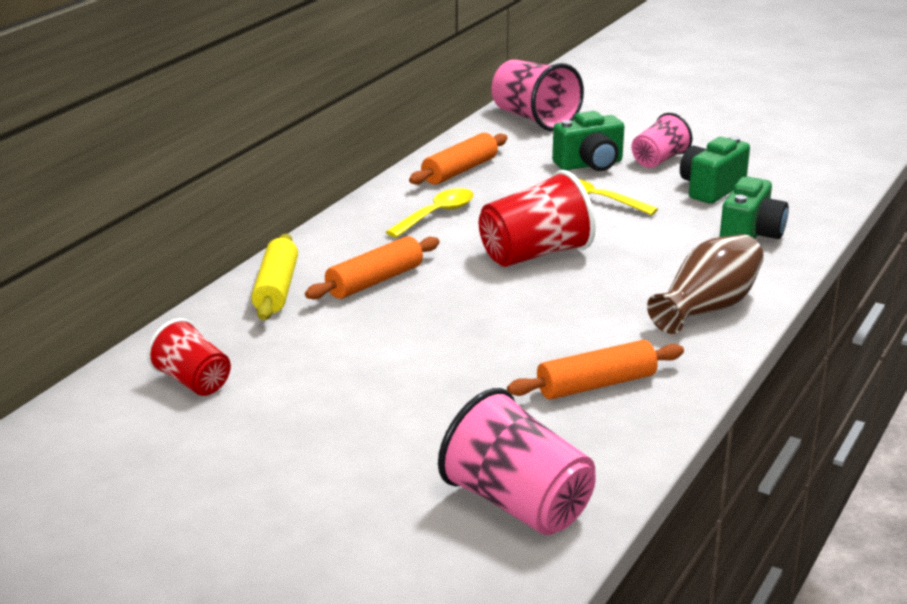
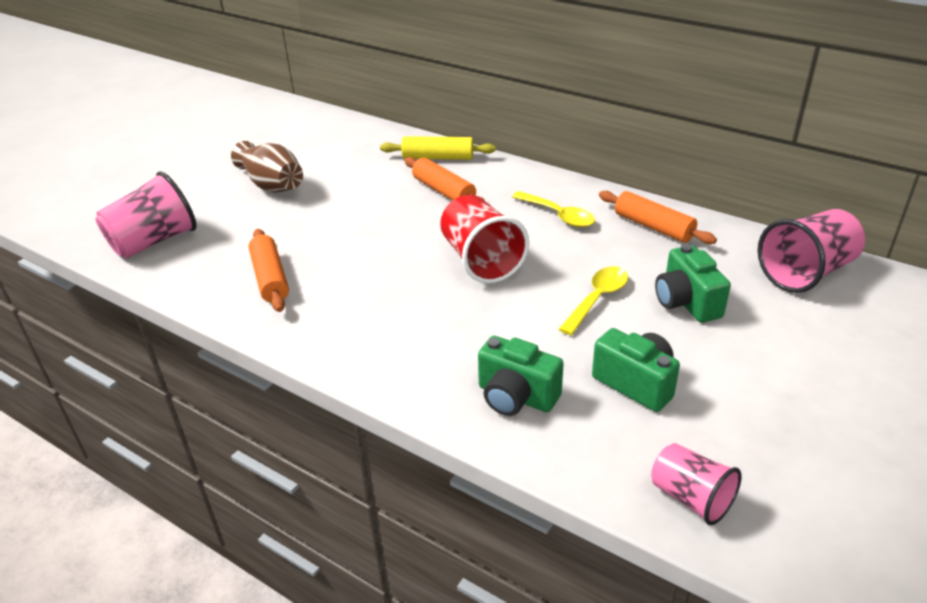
camera: 95 degrees right, 10 degrees up
(193, 382) = (330, 140): red cup -> none
(658, 160) = (712, 352): pink cup -> pink cup (691, 497)
(707, 308) = (369, 346): brown vase -> brown vase (272, 185)

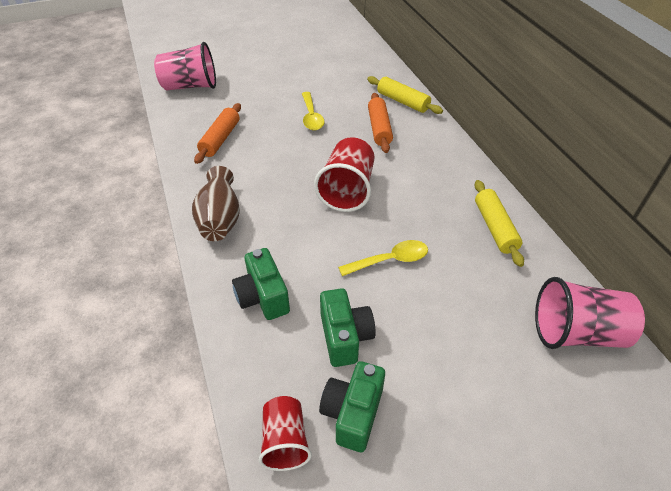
camera: 35 degrees right, 10 degrees up
(272, 185) = (285, 77): brown vase -> brown vase (220, 219)
(558, 215) = (435, 183): yellow spoon -> yellow spoon (311, 117)
(653, 227) = (494, 227): orange rolling pin -> yellow rolling pin
(686, 302) = (450, 300): green camera -> green camera (352, 413)
(691, 497) = (285, 441): pink cup -> red cup

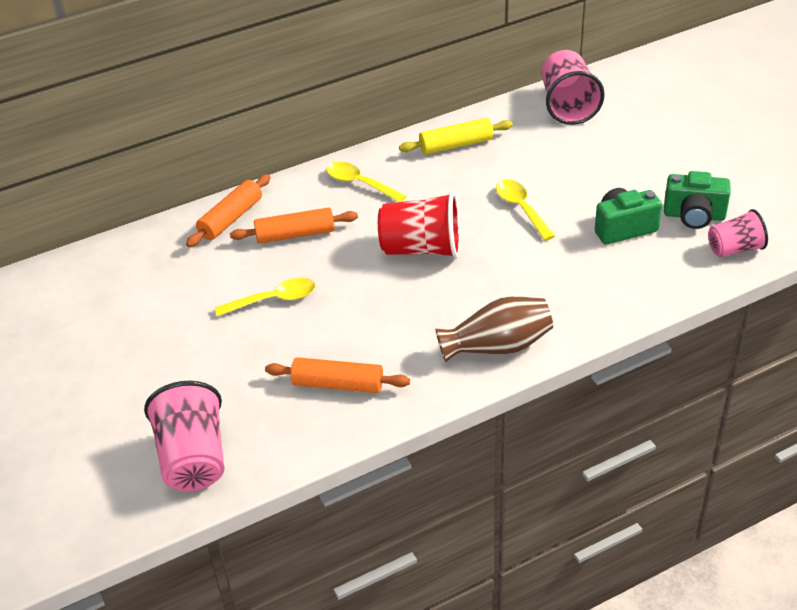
camera: 95 degrees left, 5 degrees down
(263, 297) = (598, 288): green camera -> none
(285, 441) = (734, 249): red cup -> pink cup
(403, 102) = (231, 218): yellow rolling pin -> orange rolling pin
(438, 163) = (359, 183): none -> yellow spoon

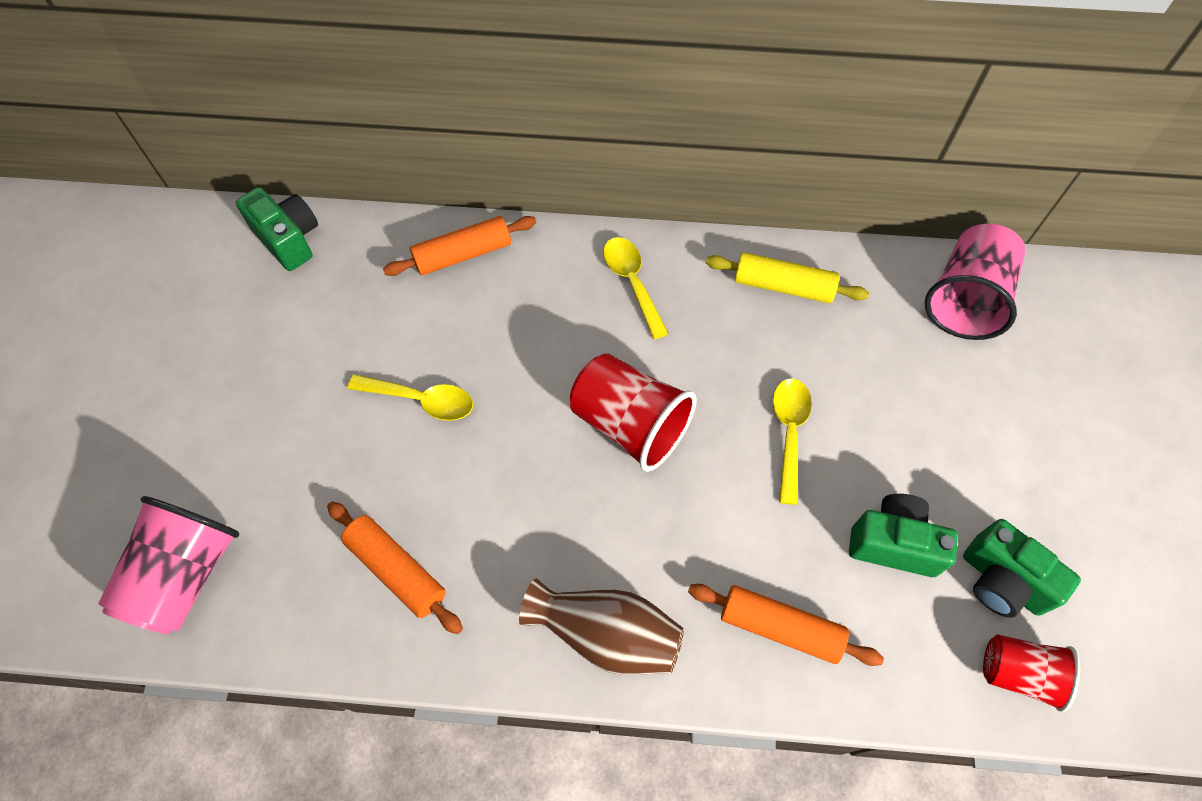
camera: 30 degrees right, 20 degrees up
(93, 265) = (289, 239): none -> green camera
(295, 234) = (511, 317): orange rolling pin -> orange rolling pin (780, 627)
(734, 249) = (1018, 673): pink cup -> red cup

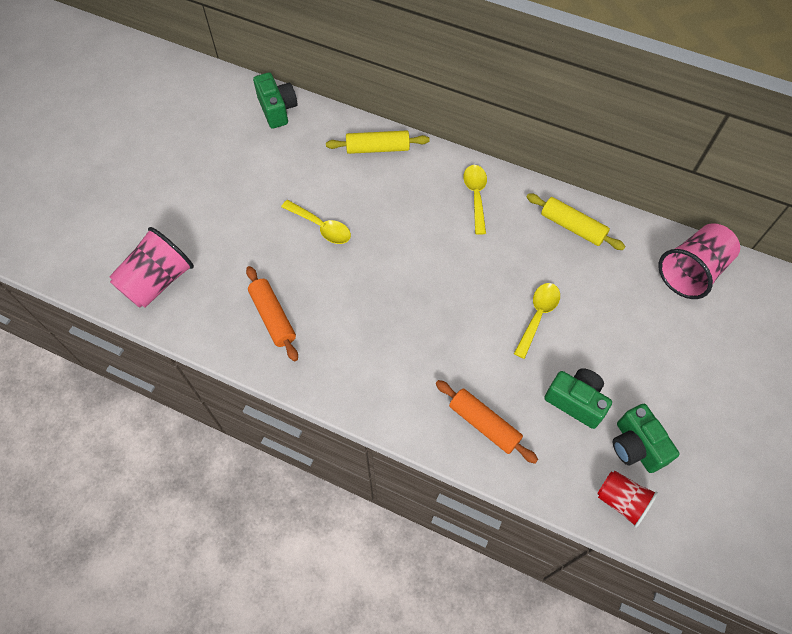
camera: 20 degrees right, 0 degrees up
(463, 254) = (378, 148): orange rolling pin -> yellow rolling pin
(606, 634) = (379, 392): brown vase -> none
(630, 424) = (440, 280): red cup -> none

